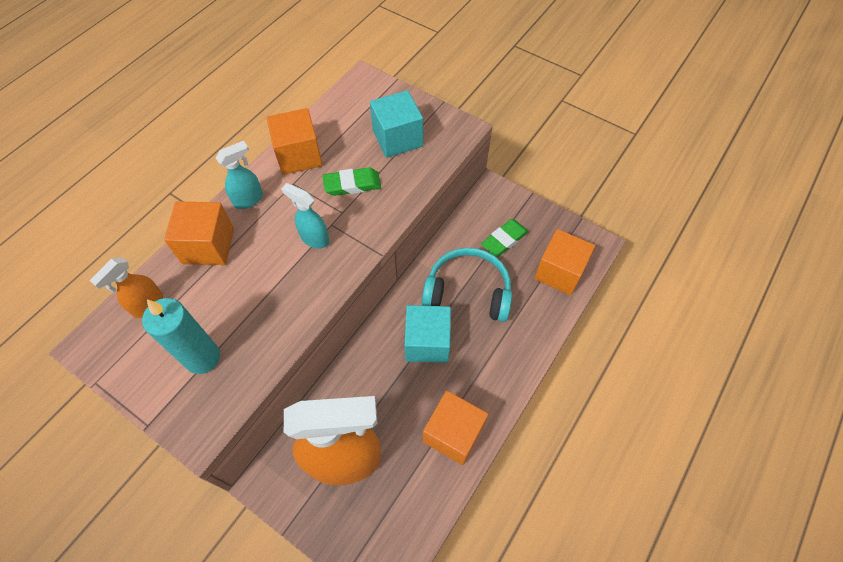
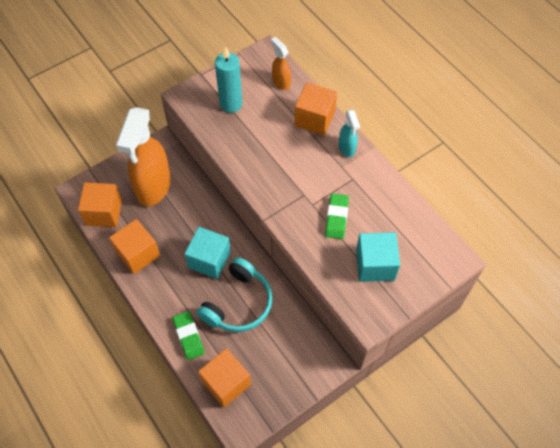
camera: 110 degrees right, 0 degrees up
(299, 155) = (380, 189): orange cube -> orange cube (104, 212)
(314, 238) = (295, 181): turquoise spray bottle -> none
(504, 240) = (275, 351): green eraser -> green eraser (188, 336)

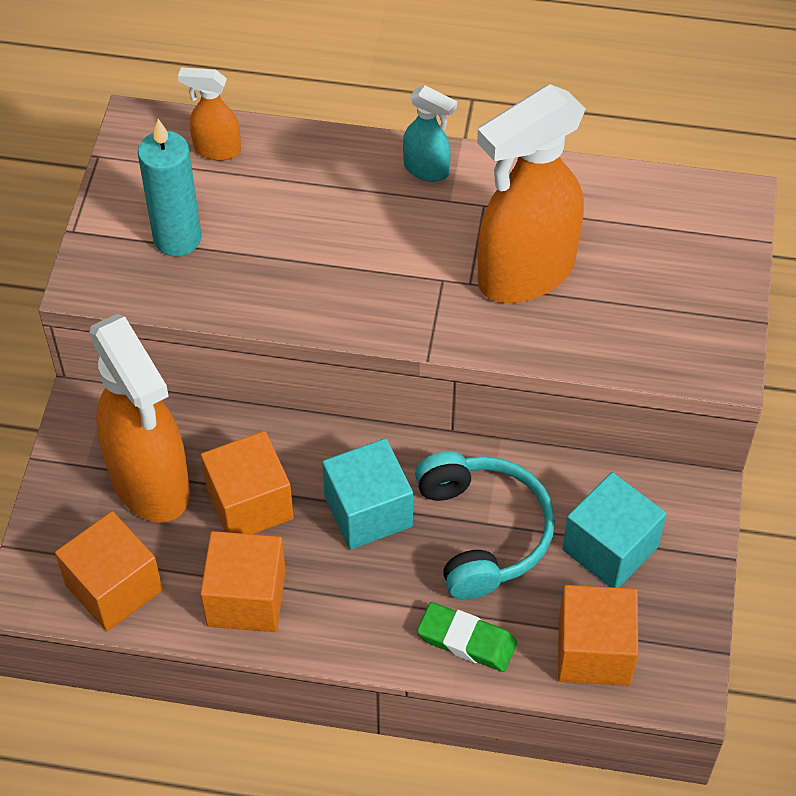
camera: 45 degrees left, 5 degrees down
(314, 118) = (331, 164): orange cube -> orange cube (249, 504)
(336, 218) = (525, 274): green eraser -> orange spray bottle
(375, 265) = (646, 292): turquoise cube -> turquoise cube (610, 548)

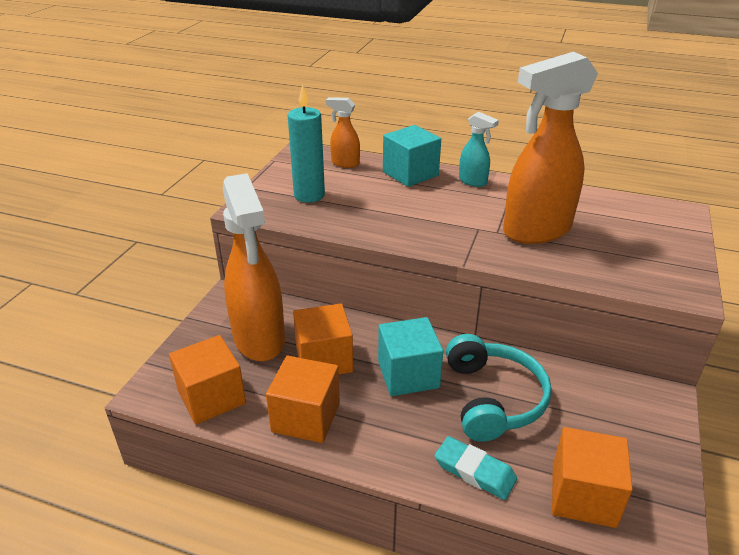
camera: 10 degrees right, 20 degrees down
(466, 640) = (474, 471): green eraser -> turquoise eraser
(610, 548) = (594, 422): turquoise cube -> turquoise cube (410, 174)

